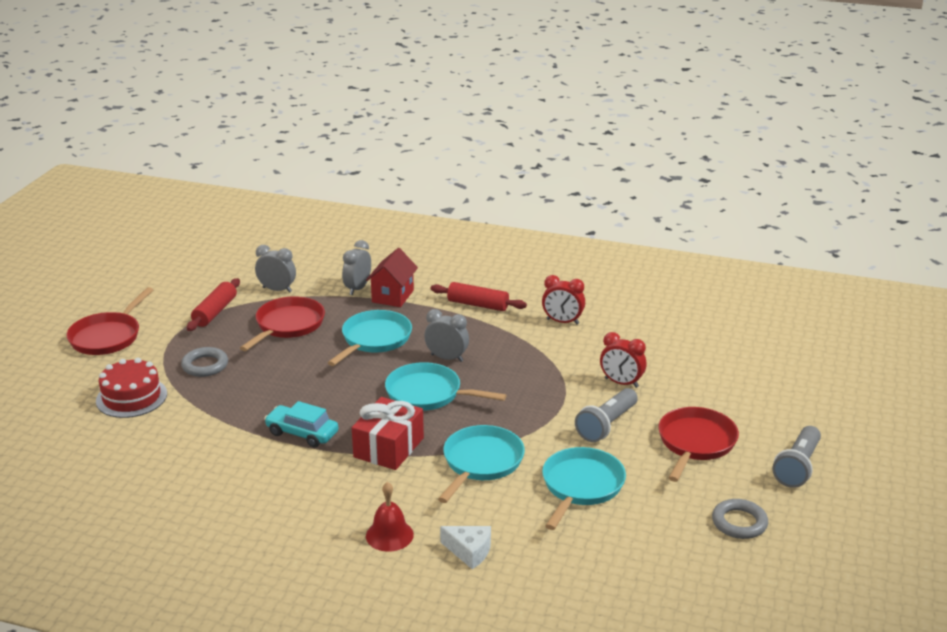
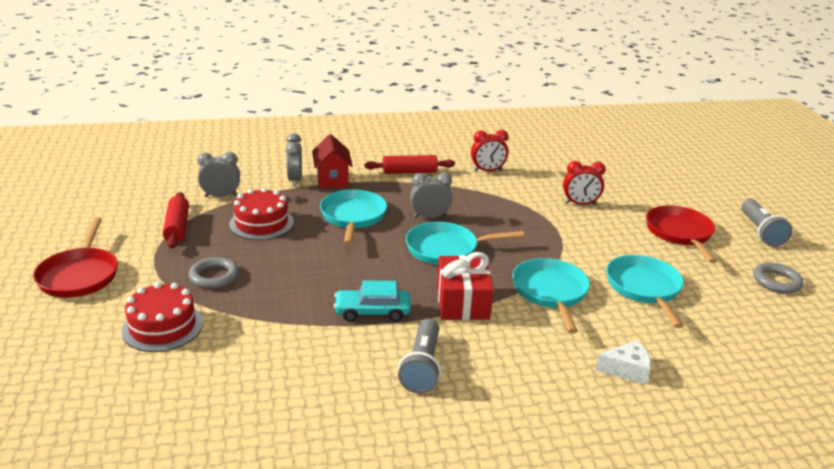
camera: 30 degrees left, 0 degrees up
(287, 325) = (261, 223): red pan -> red cake
(389, 535) = (547, 378): red bell -> none
(606, 425) = (606, 237): grey flashlight -> grey flashlight (422, 367)

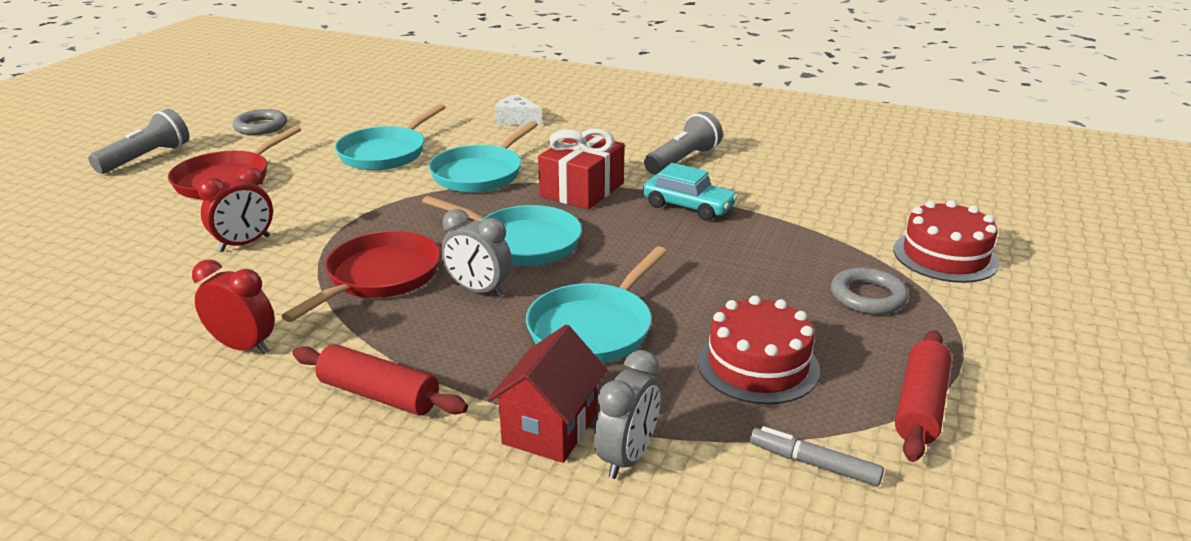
camera: 145 degrees left, 0 degrees up
(80, 275) = (1087, 359): red pan -> red pan (379, 277)
(221, 196) = (814, 464): grey clock -> grey marker
(580, 204) = (245, 244): red clock -> red clock turned 105 degrees clockwise

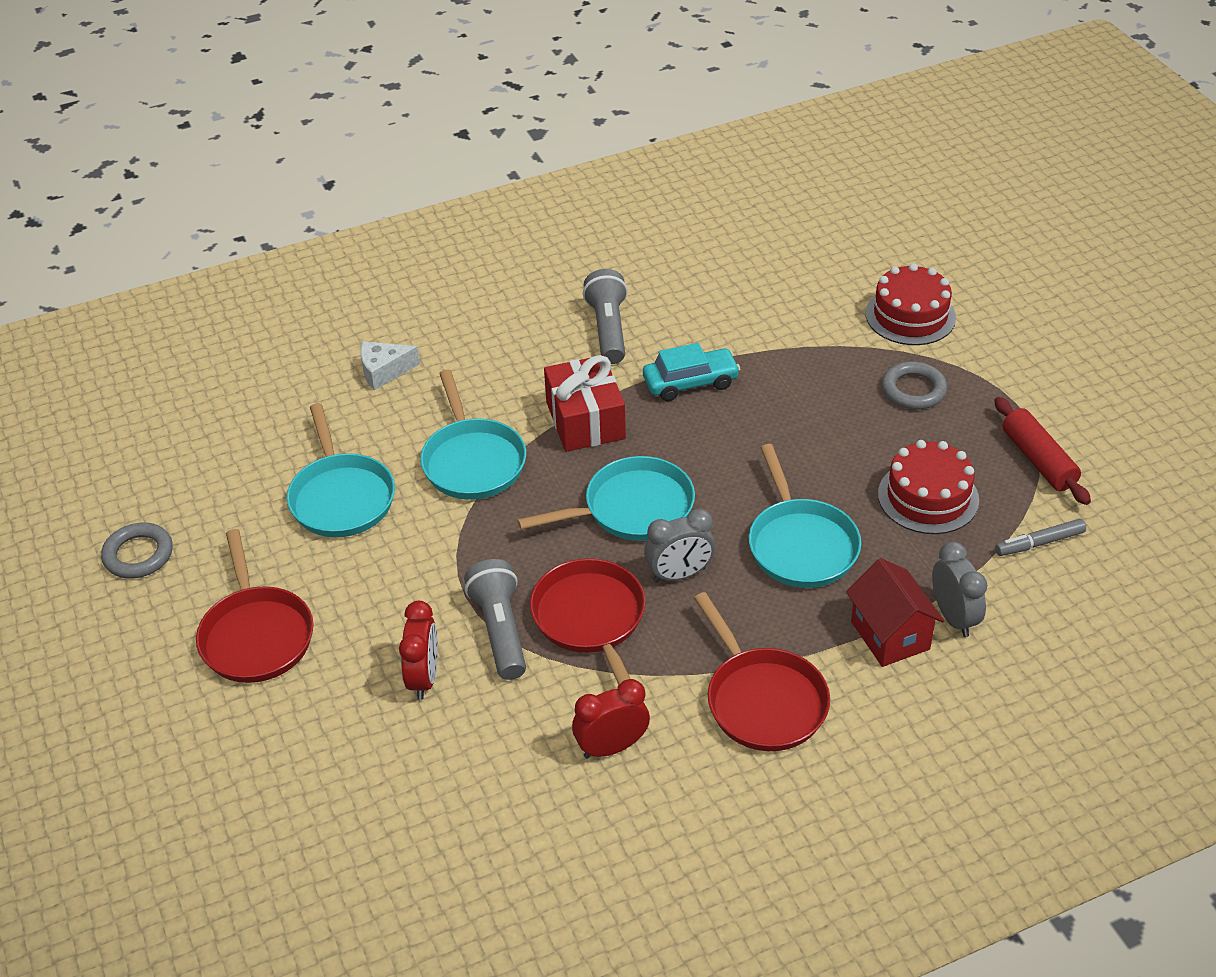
camera: 45 degrees left, 15 degrees up
(146, 158) = (108, 676): grey flashlight -> grey flashlight (500, 630)
(379, 395) = (762, 700): red rolling pin -> red pan

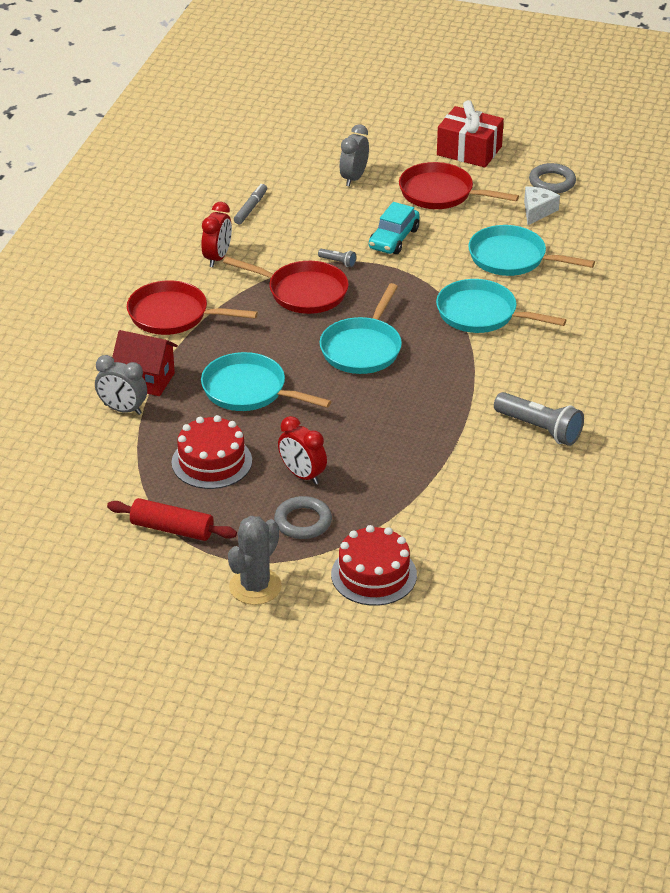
camera: 130 degrees right, 5 degrees down
(384, 371) = (612, 321): white cheese -> white cheese (537, 211)
(424, 678) = (340, 227): red clock -> red clock (302, 475)
(500, 630) = (338, 262): grey flashlight -> grey flashlight, size x0.47
(585, 420) = (461, 372): red gift -> red gift (469, 151)
(679, 575) = (290, 337): grey clock -> grey clock (354, 178)
(690, 382) = (440, 432): turquoise car -> turquoise car (394, 239)
(1019, 367) = (255, 586): none -> grey cactus
(1039, 543) = (117, 478): grey marker -> grey marker (250, 208)

